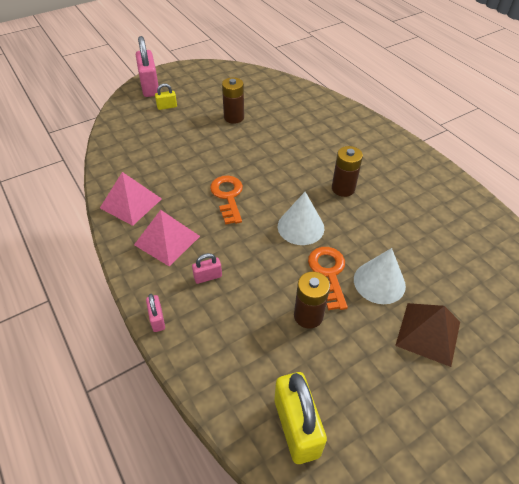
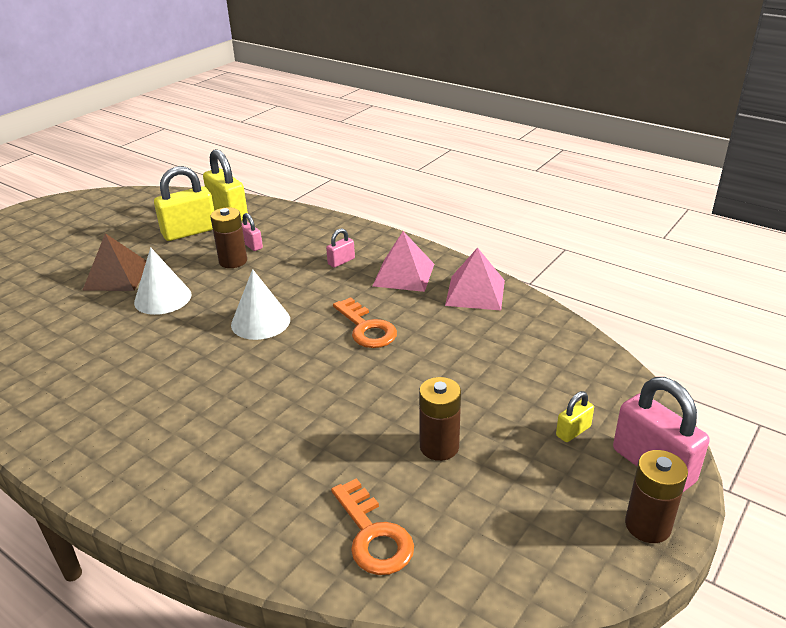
camera: 160 degrees right, 15 degrees down
(157, 319) = (366, 230): pink padlock -> pink padlock (252, 245)
(328, 273) = (219, 292): orange key -> orange key (373, 535)
(343, 188) = (212, 379): brown battery -> brown battery (647, 525)
(350, 397) = (189, 232): none -> yellow padlock

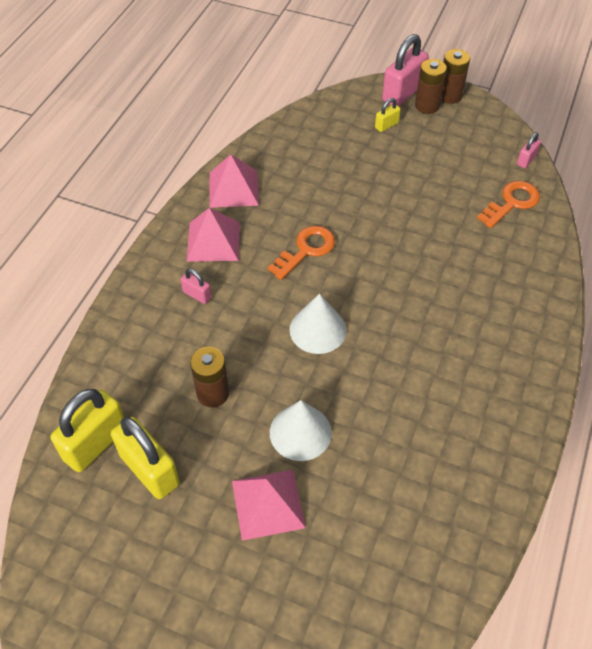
camera: 105 degrees left, 20 degrees up
(117, 276) = (268, 504): brown pyramid -> pink pyramid
(252, 245) = (174, 387): pink padlock -> pink padlock (526, 160)
(439, 446) = (426, 185): brown battery -> brown battery (427, 106)
(573, 431) = (386, 125): yellow padlock -> yellow padlock turned 75 degrees counterclockwise

